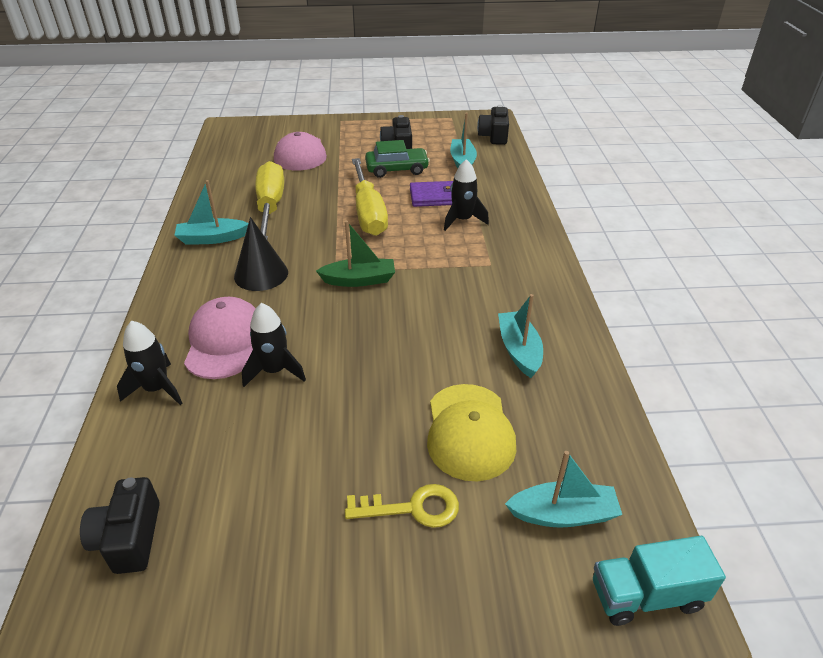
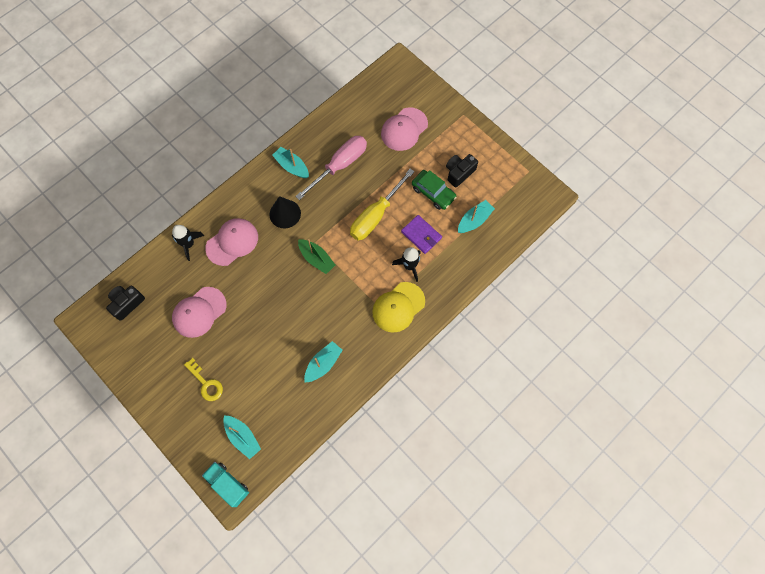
camera: 50 degrees right, 30 degrees up
(270, 207) = (340, 165): yellow screwdriver -> pink screwdriver
(274, 371) = (232, 277): black rocket -> none
(278, 441) = (199, 312): none -> pink cap
(469, 431) = (258, 377): yellow cap -> yellow cap (398, 307)
(493, 136) = (525, 214): black camera -> none

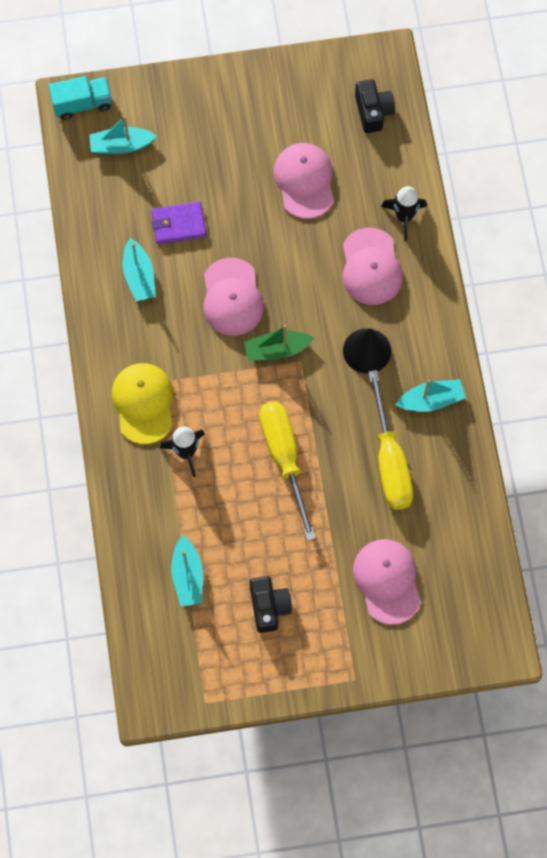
camera: 125 degrees right, 0 degrees up
(206, 383) = (212, 142): yellow key -> none
(301, 303) = (232, 297): none -> pink cap
(340, 165) = (390, 461): pink screwdriver -> yellow screwdriver
(421, 235) = (216, 495): purple wallet -> purple wallet (179, 224)
(433, 193) = (264, 552): green car -> none

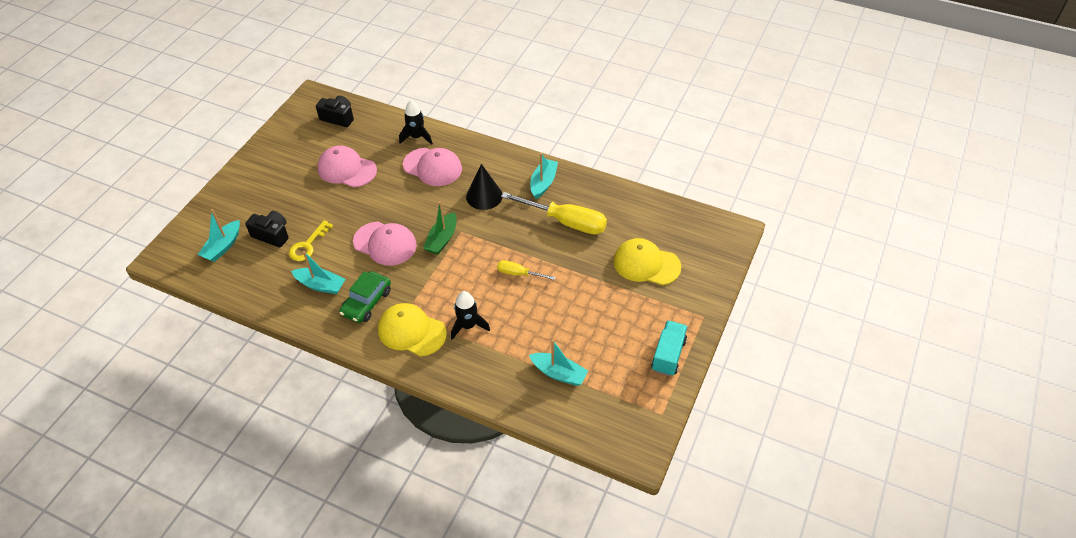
camera: 55 degrees left, 20 degrees down
(82, 104) = (171, 252): turquoise truck -> turquoise truck (668, 355)
(148, 335) = (367, 302): none -> green car
(179, 224) = (308, 245): purple wallet -> yellow key
(269, 607) = (617, 337): black camera -> black camera (272, 235)
(284, 458) = (519, 274): yellow screwdriver -> yellow screwdriver, size x0.51
(387, 581) = (646, 264): pink cap -> yellow cap

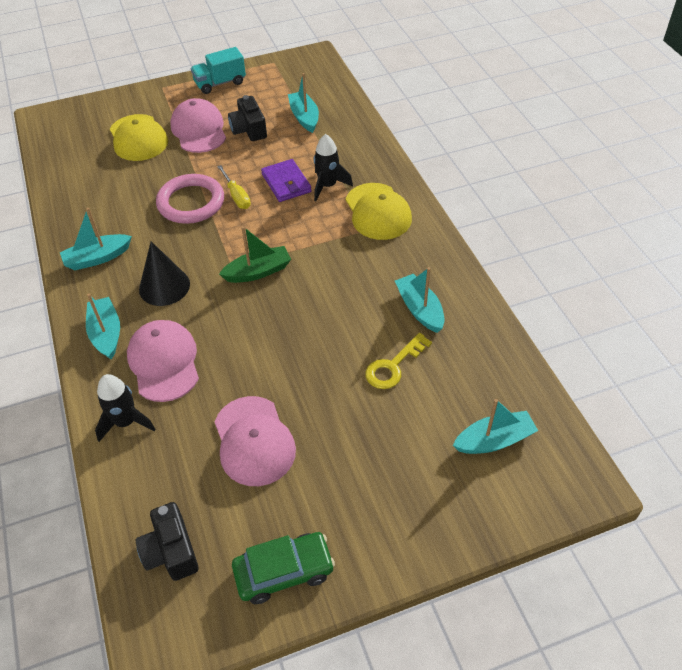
camera: 135 degrees left, 0 degrees up
(272, 235) = (423, 411): black camera -> black camera (249, 130)
(308, 245) = (393, 366): yellow key -> yellow key turned 150 degrees clockwise
(367, 302) = (391, 262): green car -> green car (284, 571)
(385, 243) = (314, 307): pink cap -> pink cap (199, 130)
(480, 158) = (106, 333): none -> turquoise boat
(499, 307) = (286, 183): none -> purple wallet
(541, 249) = (191, 202): none -> pink ring
(566, 222) = (138, 209): yellow screwdriver -> none

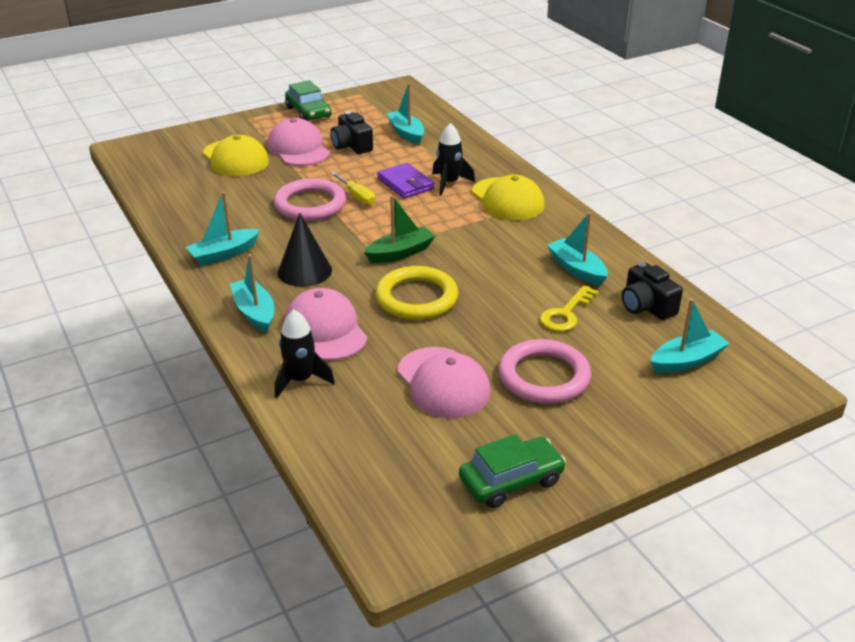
camera: 10 degrees left, 15 degrees down
(171, 551) = (386, 477): black camera -> black camera (646, 306)
(220, 83) = (308, 112): turquoise truck -> green car
(258, 331) = (416, 298): none -> yellow ring
(350, 444) = (544, 376): none -> pink ring

